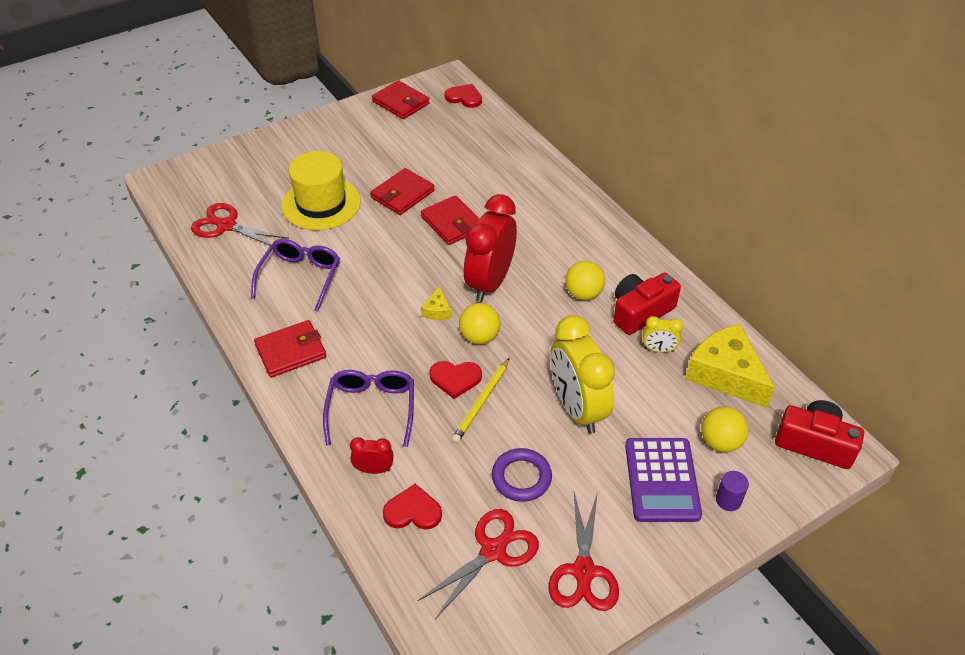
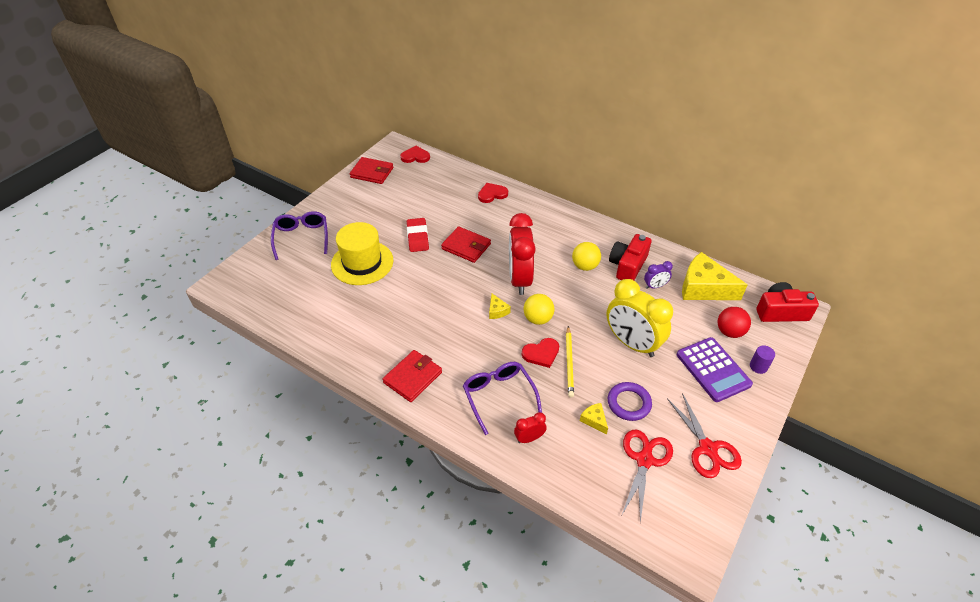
camera: 25 degrees left, 0 degrees up
(226, 226) = (299, 302): red scissors -> none
(300, 277) = (383, 321): purple glasses -> purple glasses (302, 237)
(402, 194) = (417, 237): red wallet -> red eraser
(413, 511) = (575, 456): red heart -> red heart (492, 194)
(464, 480) = (594, 420): none -> yellow cheese
(658, 349) = (655, 286): yellow clock -> purple clock
(720, 442) = (729, 332): yellow ball -> red ball

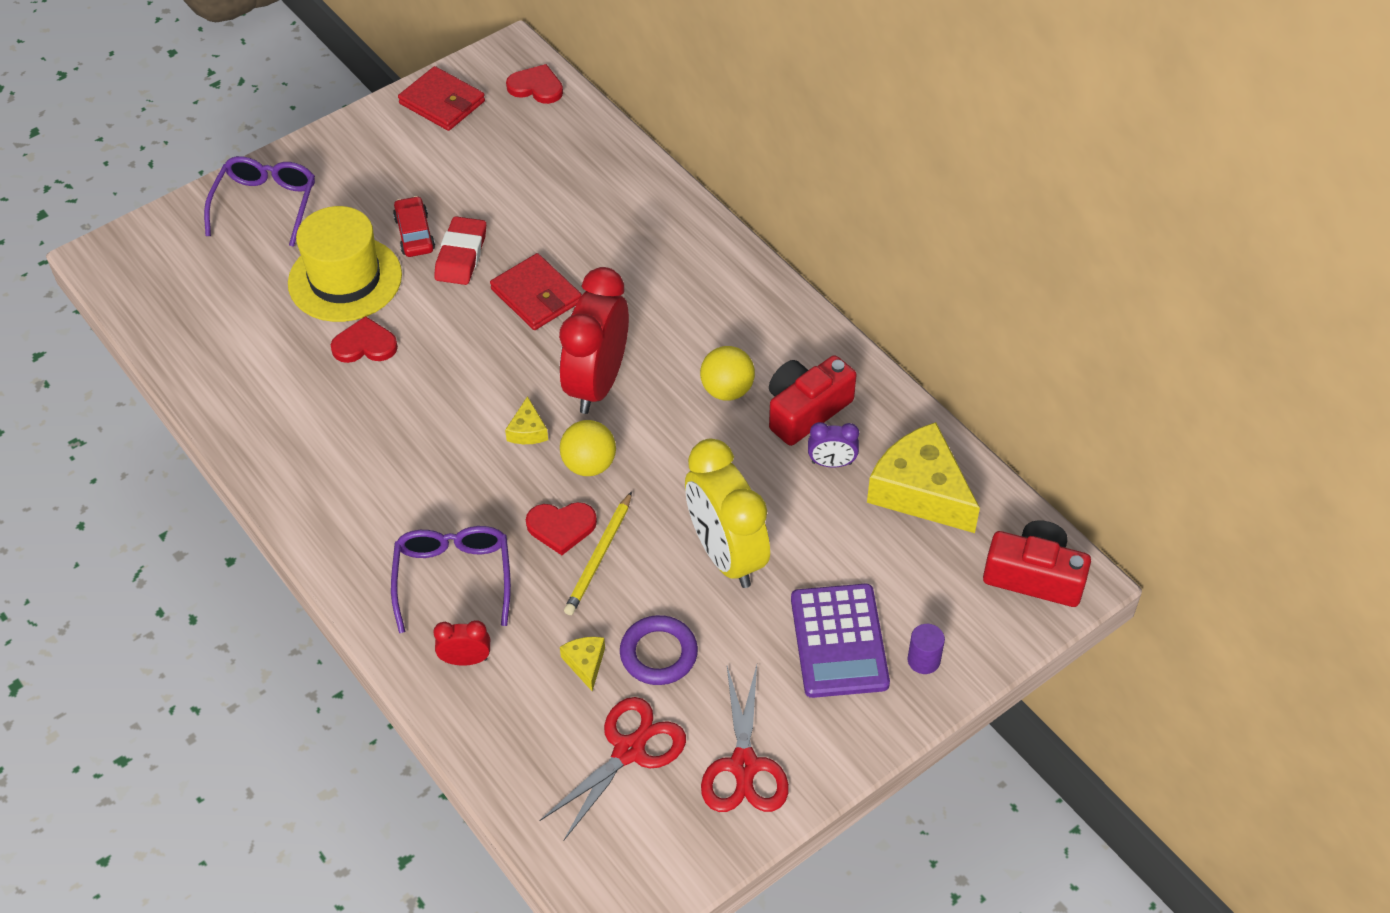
camera: 20 degrees right, 5 degrees up
(388, 233) = (414, 234): none -> red car
(413, 377) = (333, 506): red wallet -> none
(492, 194) = (637, 202): red heart -> red heart (365, 344)
(729, 332) = (913, 585): red ball -> none

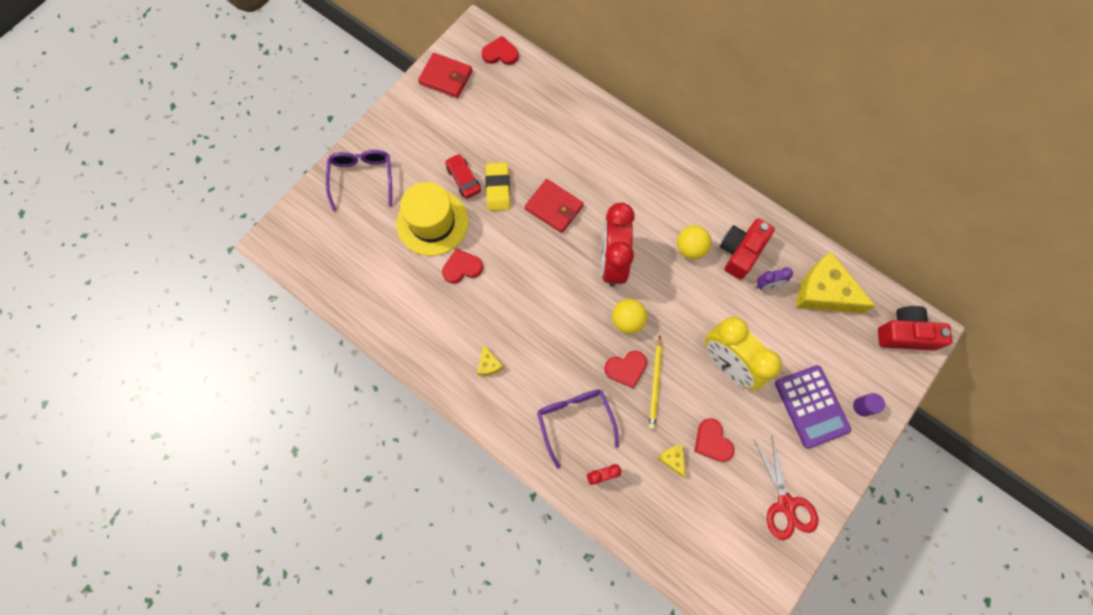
camera: 15 degrees left, 20 degrees up
(461, 255) = (498, 188): red eraser -> yellow eraser
(527, 431) = (582, 306): yellow cheese -> yellow cheese (489, 364)
(629, 751) = (717, 511): red scissors -> none
(658, 653) = (712, 441): purple ring -> red heart

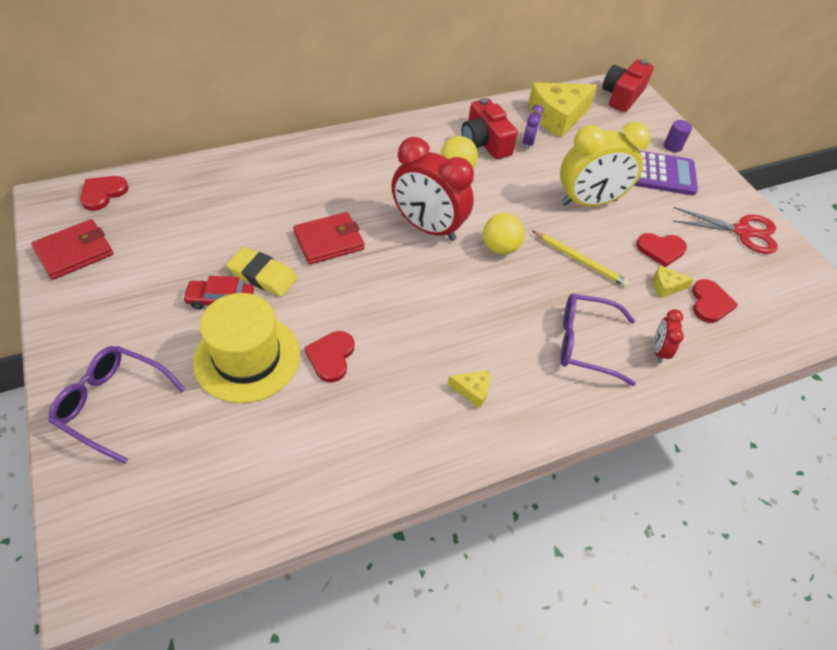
camera: 65 degrees left, 20 degrees down
(626, 368) = (551, 274): red heart -> red heart (710, 303)

